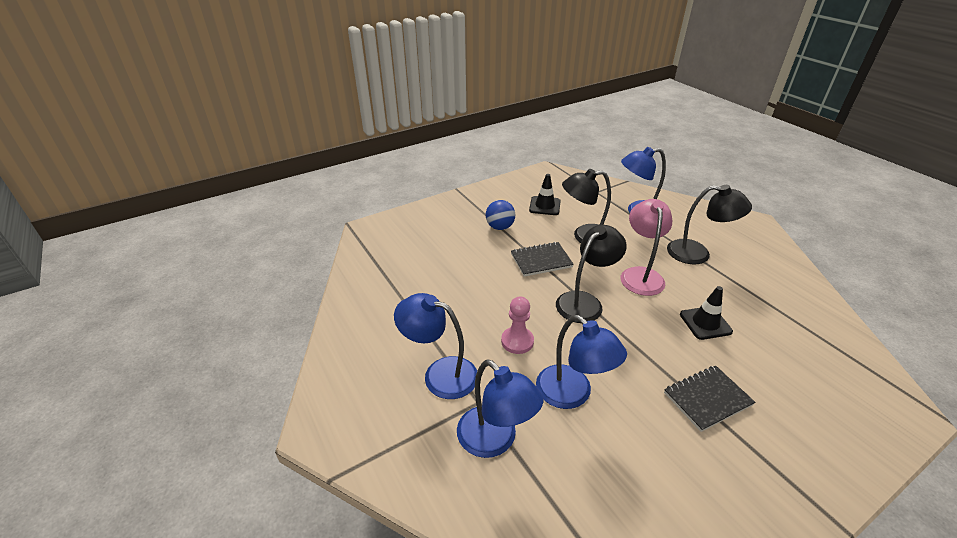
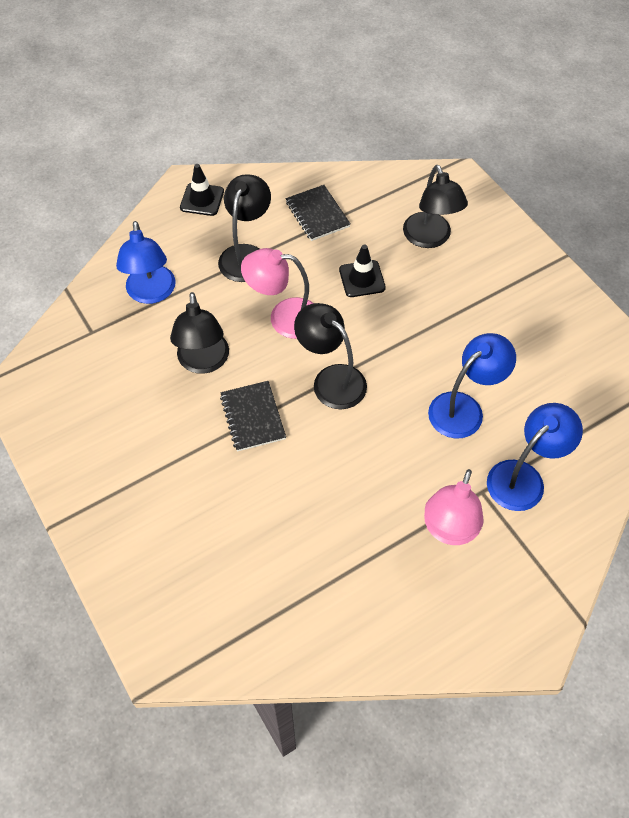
camera: 90 degrees left, 20 degrees up
(440, 374) = (448, 530): blue lamp -> pink lamp
(500, 227) = (171, 463): blue ball -> none
(517, 341) = (396, 452): pink pawn -> none
(545, 206) = (122, 401): black traffic cone -> black traffic cone (202, 199)
(707, 399) = (458, 303): black notebook -> black notebook (317, 214)
(789, 379) = (430, 238): none -> black lamp

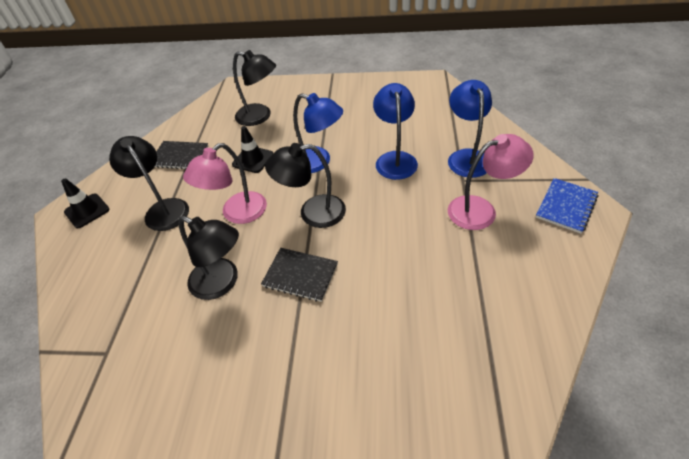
camera: 50 degrees left, 10 degrees down
(151, 293) = (123, 286): blue lamp -> blue lamp (318, 162)
(448, 530) = (481, 210): pink lamp -> pink lamp turned 75 degrees counterclockwise
(517, 614) = (566, 206): none -> blue notebook

